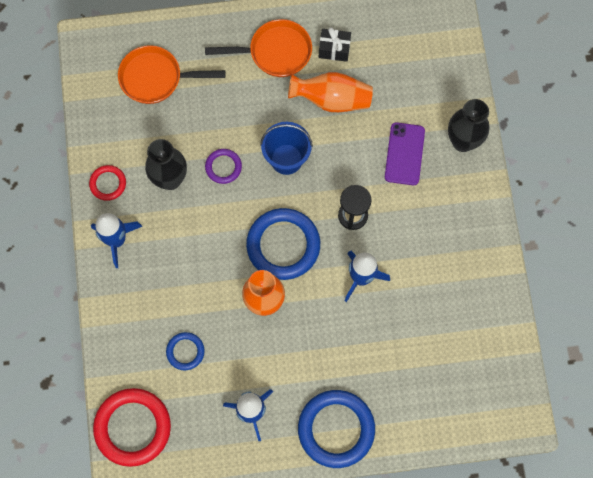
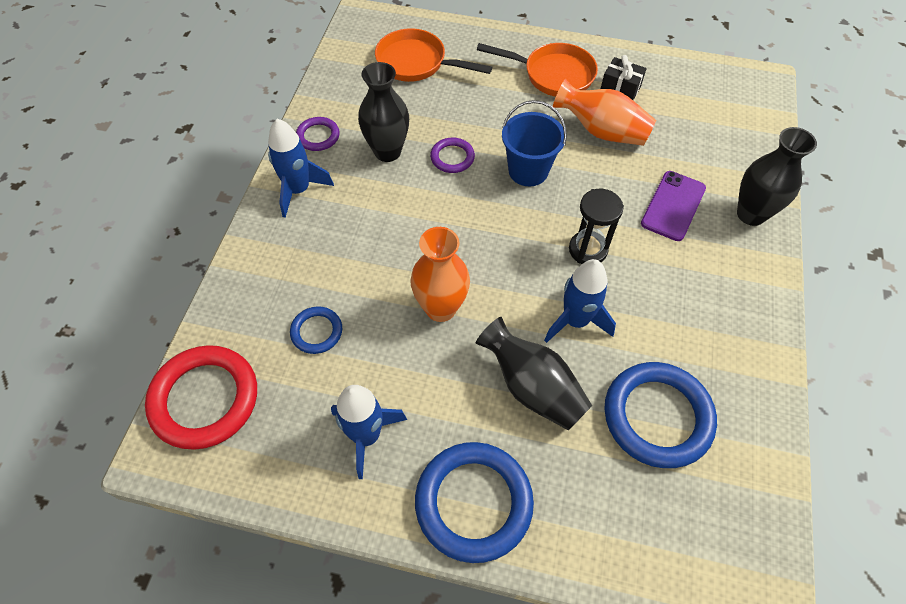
camera: 20 degrees right, 15 degrees down
(108, 183) = (318, 136): red ring -> purple ring
(283, 245) = (489, 254): blue ring -> blue ring (657, 417)
(347, 338) = (532, 387): none -> black vase

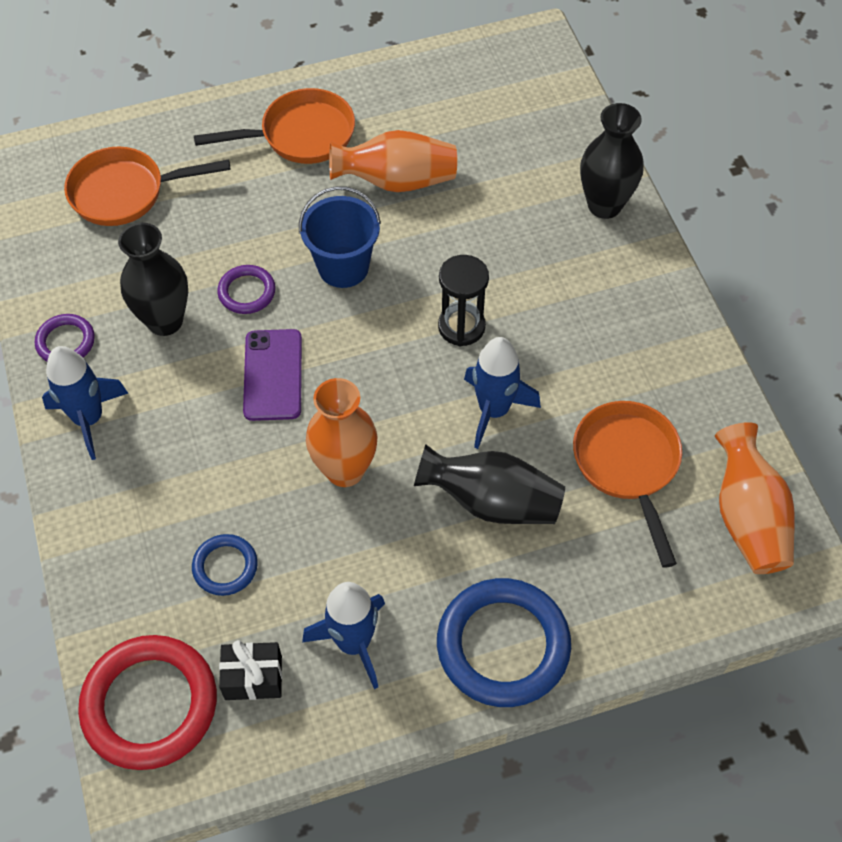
camera: 30 degrees left, 0 degrees up
(620, 89) = (387, 120): black gift -> black gift (253, 677)
(657, 417) = (628, 465): blue ring -> orange pan
(673, 206) = (521, 234): purple phone -> purple phone (273, 375)
(737, 513) = (747, 517): none -> orange vase

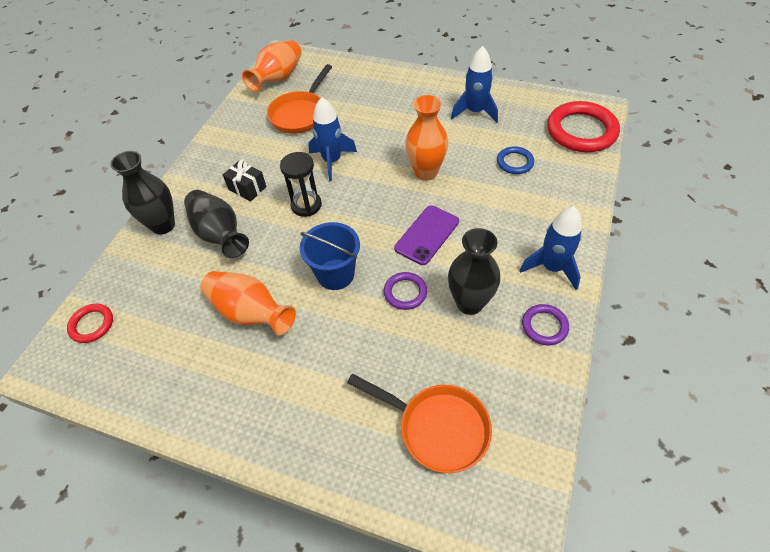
camera: 140 degrees left, 5 degrees down
(253, 677) = (528, 120): black gift -> black gift (247, 188)
(300, 135) = (274, 394): orange pan -> none
(491, 502) = (371, 129): black vase -> black vase (220, 234)
(503, 645) = (414, 86): blue ring -> none
(542, 87) = (92, 324): none -> red ring

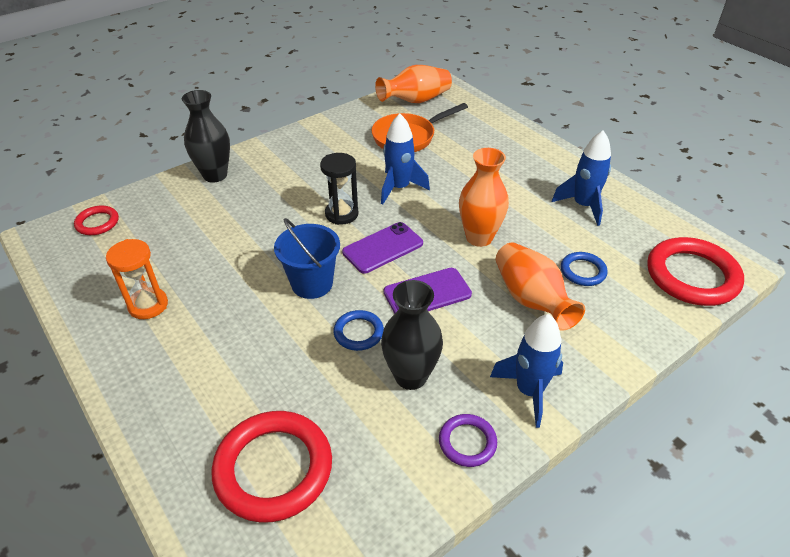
camera: 30 degrees right, 10 degrees down
(216, 368) = (148, 305): none -> orange hourglass
(220, 234) = (250, 203): black vase -> none
(247, 188) = (306, 177): black gift -> none
(250, 313) = (214, 277): orange vase -> orange vase (531, 300)
(363, 216) = (383, 248): none -> purple phone
(405, 292) = (358, 332): purple ring -> blue ring
(437, 428) = (273, 468): orange pan -> red ring

